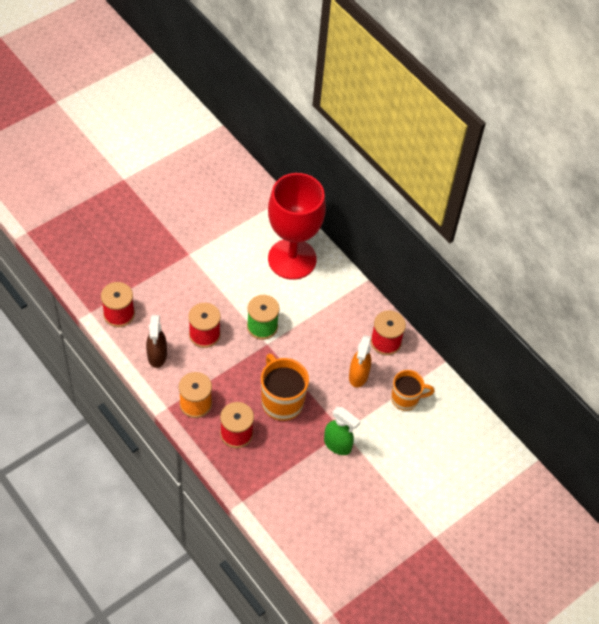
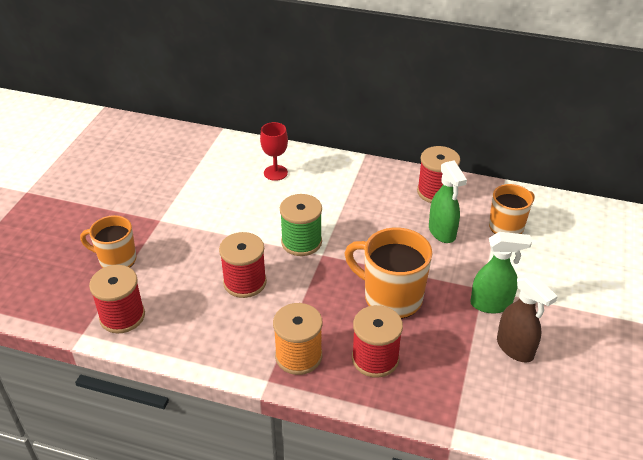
camera: 30 degrees left, 15 degrees down
(142, 270) = (116, 260): none -> orange mug
(157, 356) = (207, 333): brown spray bottle -> brown spray bottle (515, 348)
(292, 259) = (275, 173): red goblet -> red goblet, size x0.40
(358, 376) = (442, 232): orange spray bottle -> green spray bottle

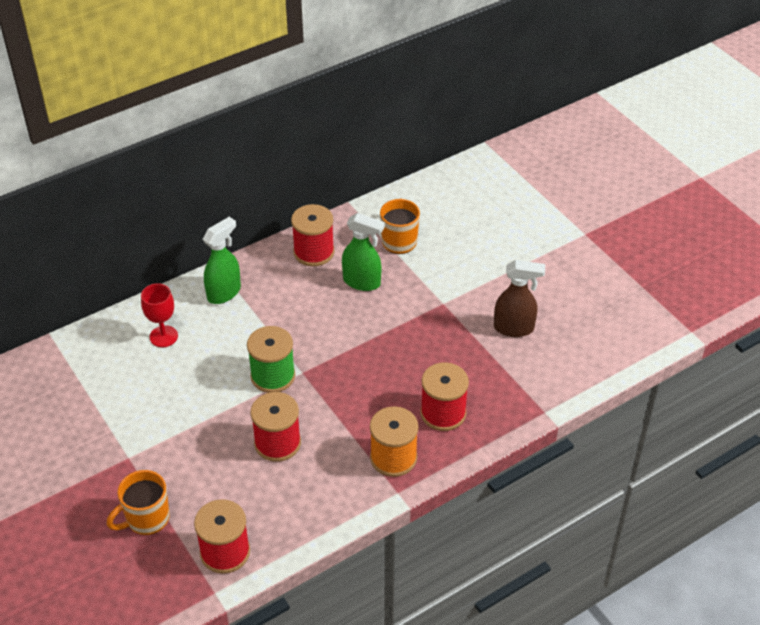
camera: 50 degrees left, 5 degrees up
(391, 297) = (395, 362): orange mug -> none
(491, 304) = (463, 310): green spray bottle -> green spray bottle (224, 293)

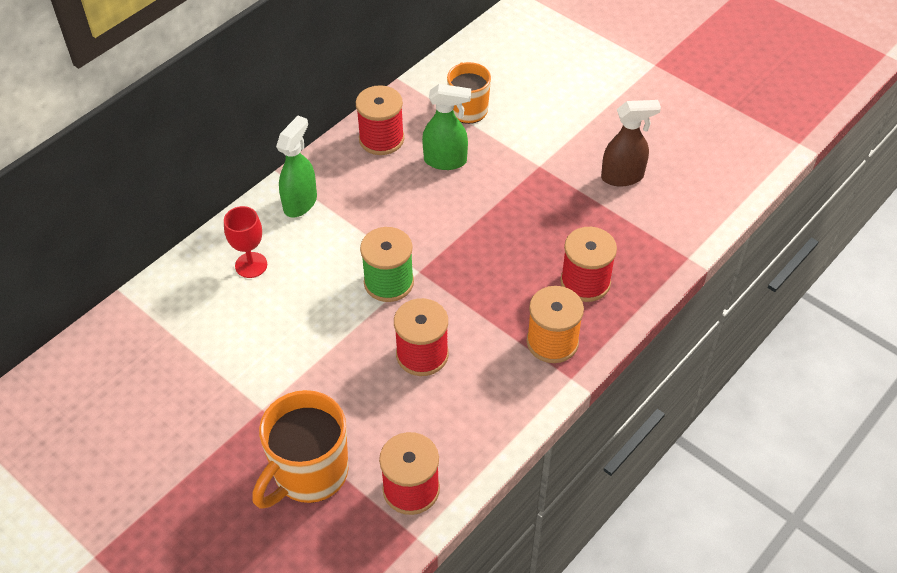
camera: 15 degrees left, 5 degrees up
(146, 519) = (309, 474): orange mug -> orange mug, size x1.51

